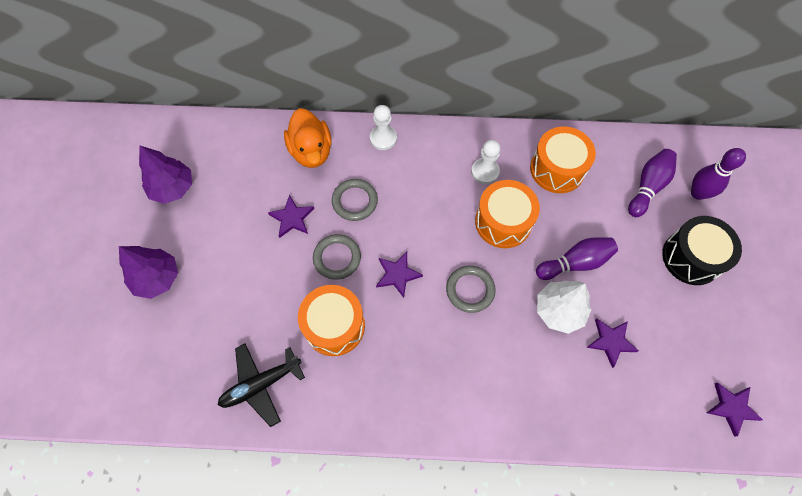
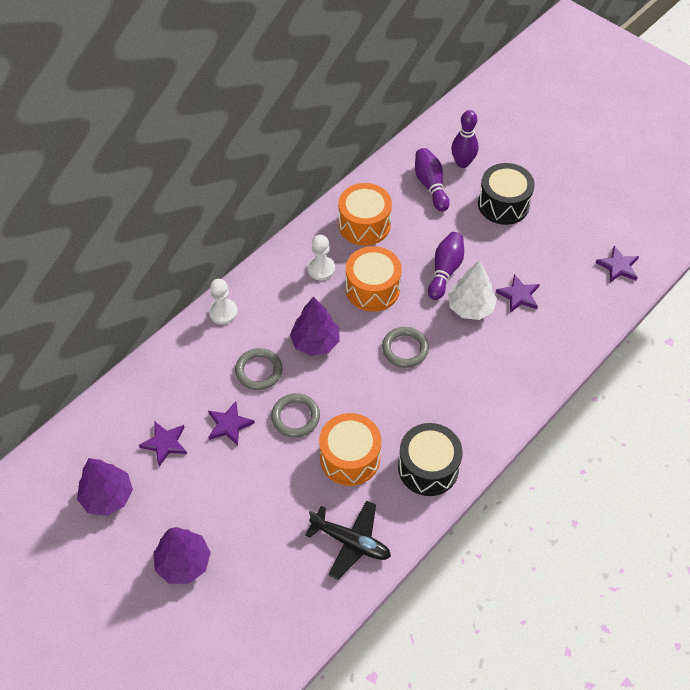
camera: 50 degrees left, 10 degrees down
(261, 384) = (350, 542): black plane -> black plane turned 75 degrees counterclockwise
(311, 151) = (182, 369): orange duck -> none
(375, 394) = (428, 468): none -> black drum
(397, 274) = (349, 386): purple star -> purple star (165, 443)
(415, 220) = (315, 342): none -> purple tree

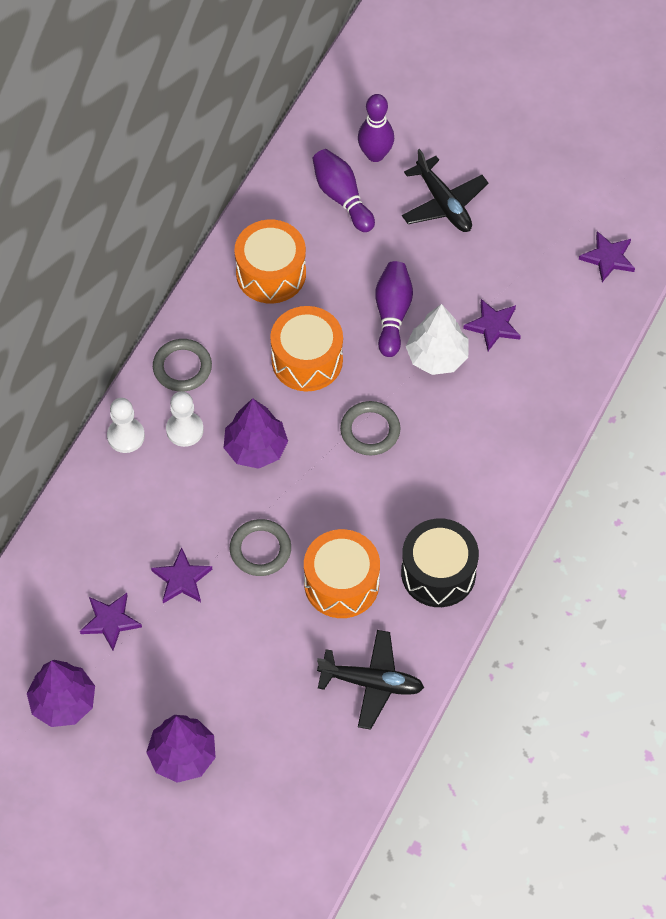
camera: 15 degrees left, 5 degrees up
(259, 371) = (196, 502): grey ring -> grey ring (182, 367)
(321, 269) = (233, 348): white pawn -> white pawn (184, 430)
(503, 204) = (443, 203): black drum -> black plane

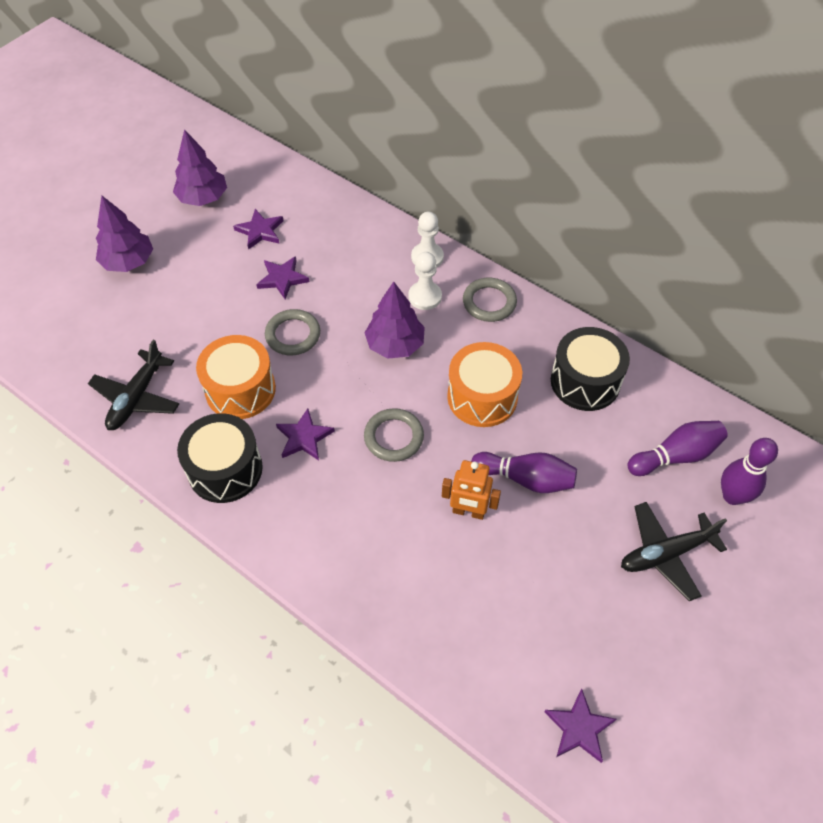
camera: 100 degrees right, 5 degrees down
(271, 273) = (585, 381): orange drum -> black drum
(437, 356) = (468, 512): white tree -> orange robot
(493, 326) = (498, 575): purple star -> purple star (304, 437)

